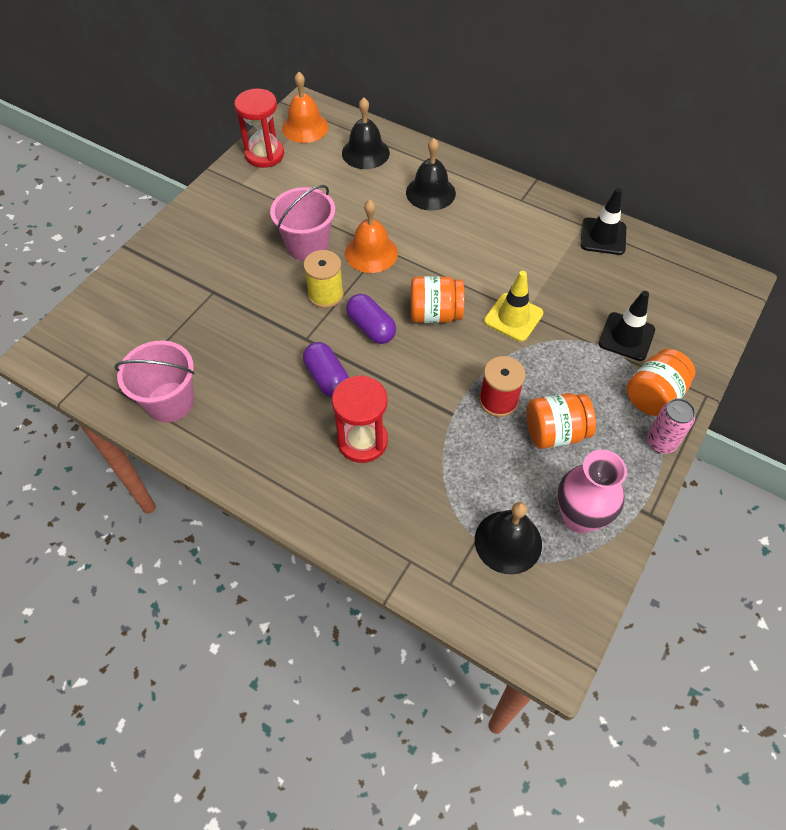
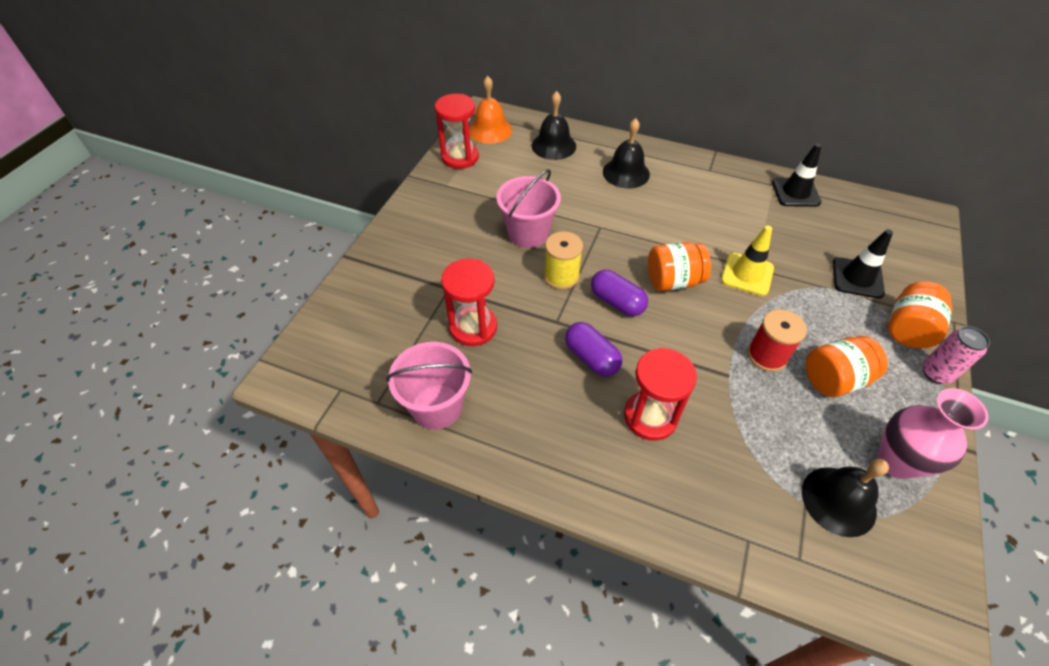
camera: 10 degrees left, 5 degrees down
(225, 333) = (473, 327): none -> red hourglass
(371, 253) = (591, 232): orange bell -> none

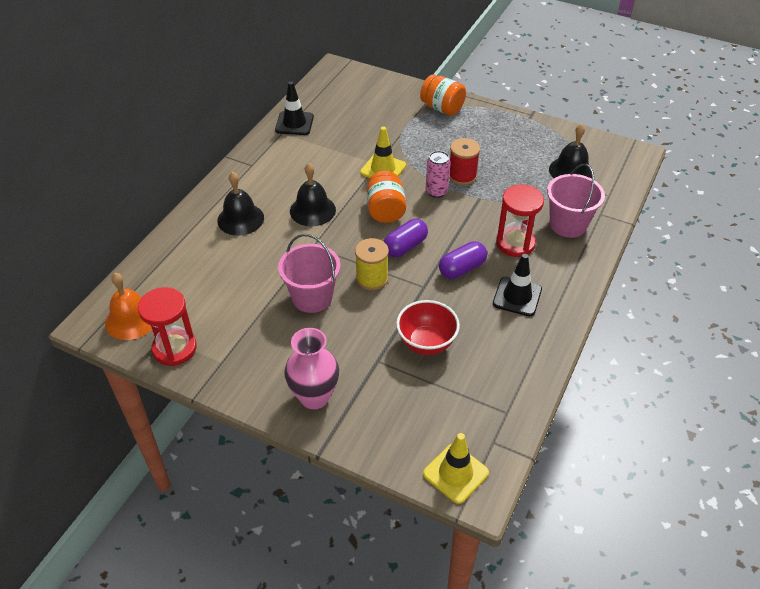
camera: 85 degrees left, 5 degrees down
(307, 357) = (455, 473): none -> yellow traffic cone
(437, 406) = (509, 369): pink bucket -> pink bucket (568, 224)
(473, 327) = (426, 343): red hourglass -> red bowl
(553, 145) = (179, 267): black bell -> black bell (312, 210)
(834, 379) = (482, 150): orange jar -> none
(857, 278) = (393, 117): black traffic cone -> black traffic cone (517, 296)
(896, 462) = (543, 141): pink vase -> pink vase (314, 397)
(936, 373) = (478, 107): pink can -> pink can (436, 191)

